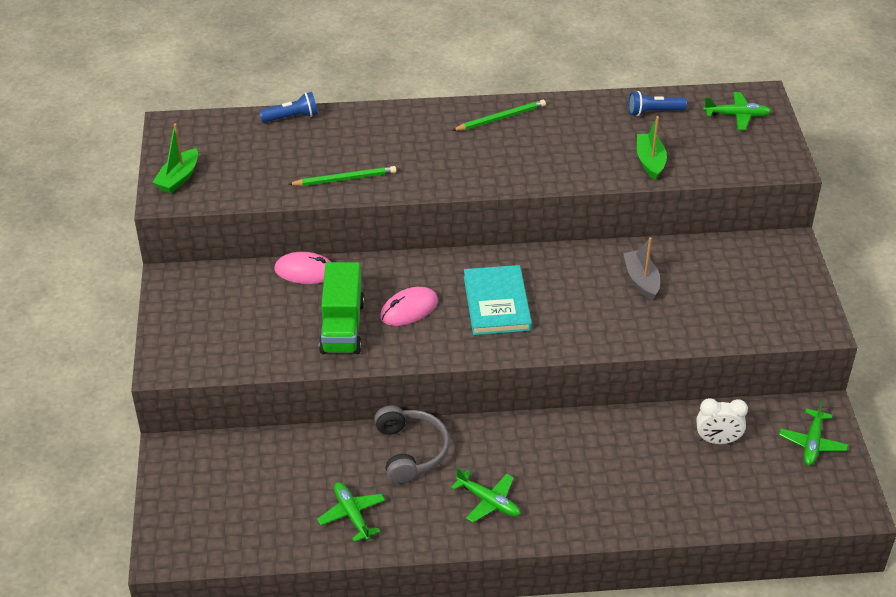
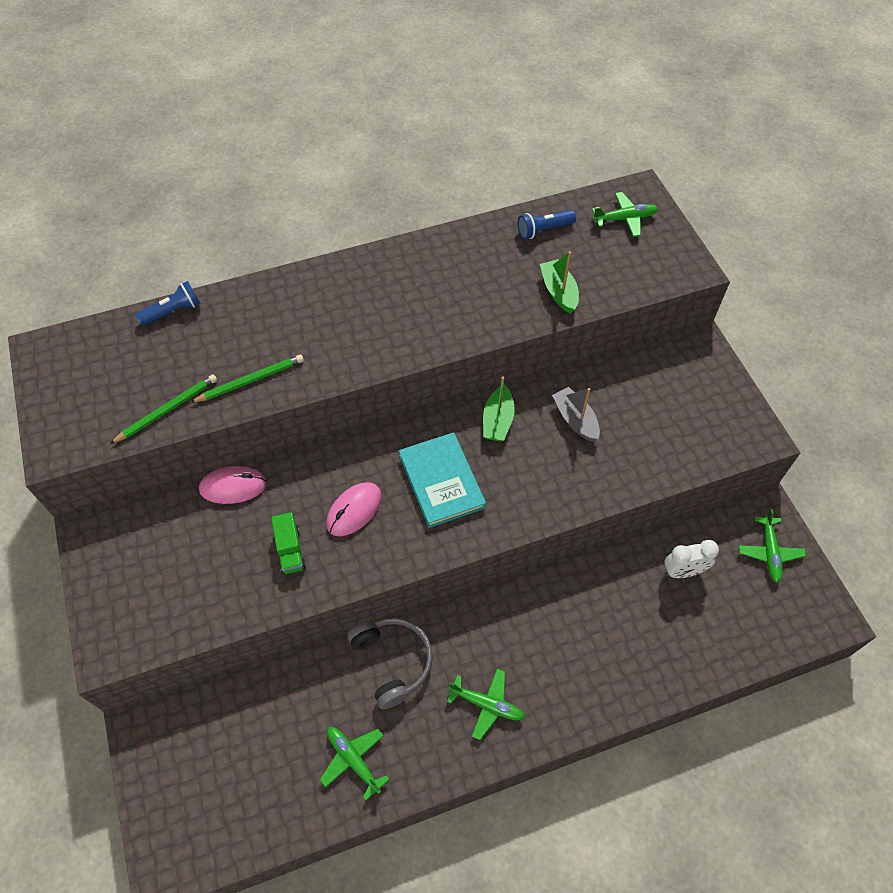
camera: 15 degrees left, 15 degrees up
(178, 178) = (65, 419): green boat -> green boat (497, 421)
(342, 327) = (290, 550): green truck -> green truck, size x0.57
(500, 118) = (393, 268): green pencil -> green pencil (167, 410)

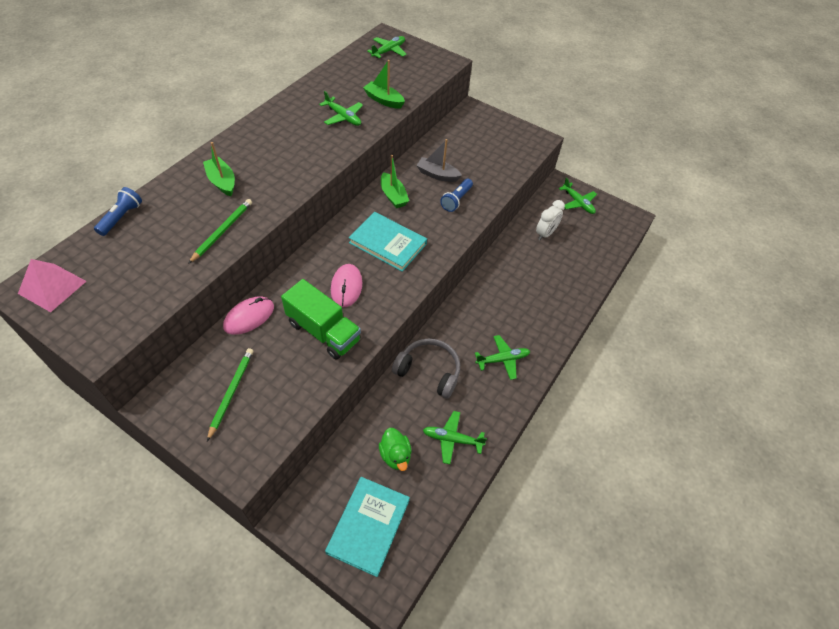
camera: 40 degrees left, 5 degrees down
(64, 360) = (52, 287): none -> pink pyramid
(167, 410) = (173, 277): green pencil -> green pencil (231, 392)
(199, 791) = (368, 526): none -> turquoise book
(282, 734) = (395, 455): none -> green duck
(290, 550) = (323, 331): green truck -> green truck, size x1.77
(295, 316) = (222, 181): none -> green boat
(490, 293) = (343, 117): none -> green plane
(544, 230) = (346, 73): blue flashlight -> blue flashlight (456, 200)

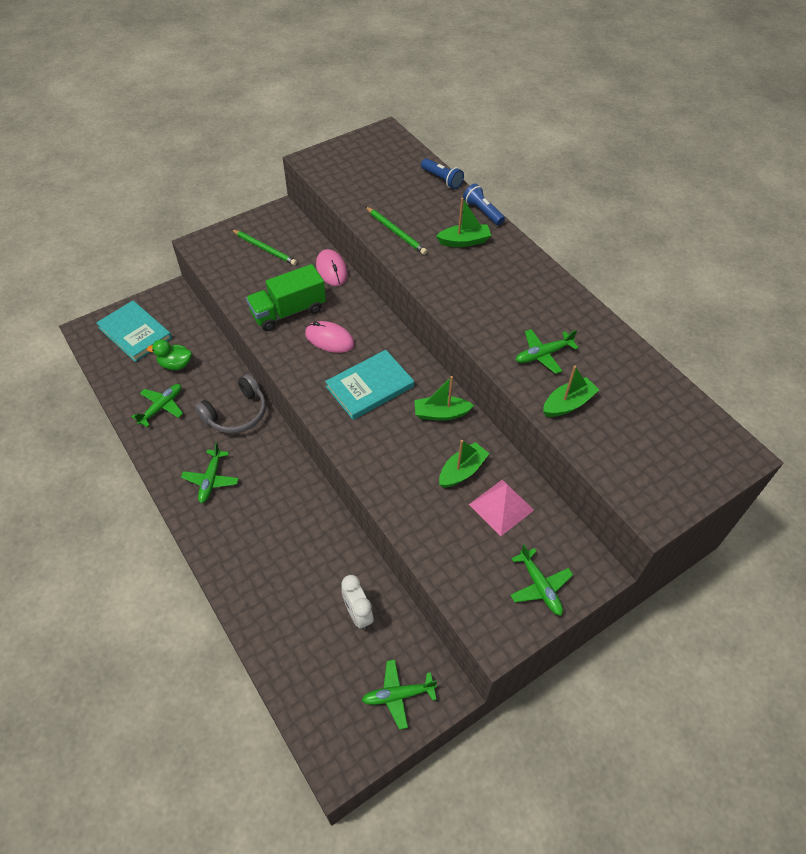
camera: 115 degrees right, 0 degrees up
(52, 287) = (381, 143): pink pyramid -> pink pyramid (501, 507)
(388, 51) = (692, 445): green plane -> green plane (539, 586)
(437, 175) = (462, 471): grey boat -> green boat
(456, 200) = (408, 474): blue flashlight -> blue flashlight (482, 212)

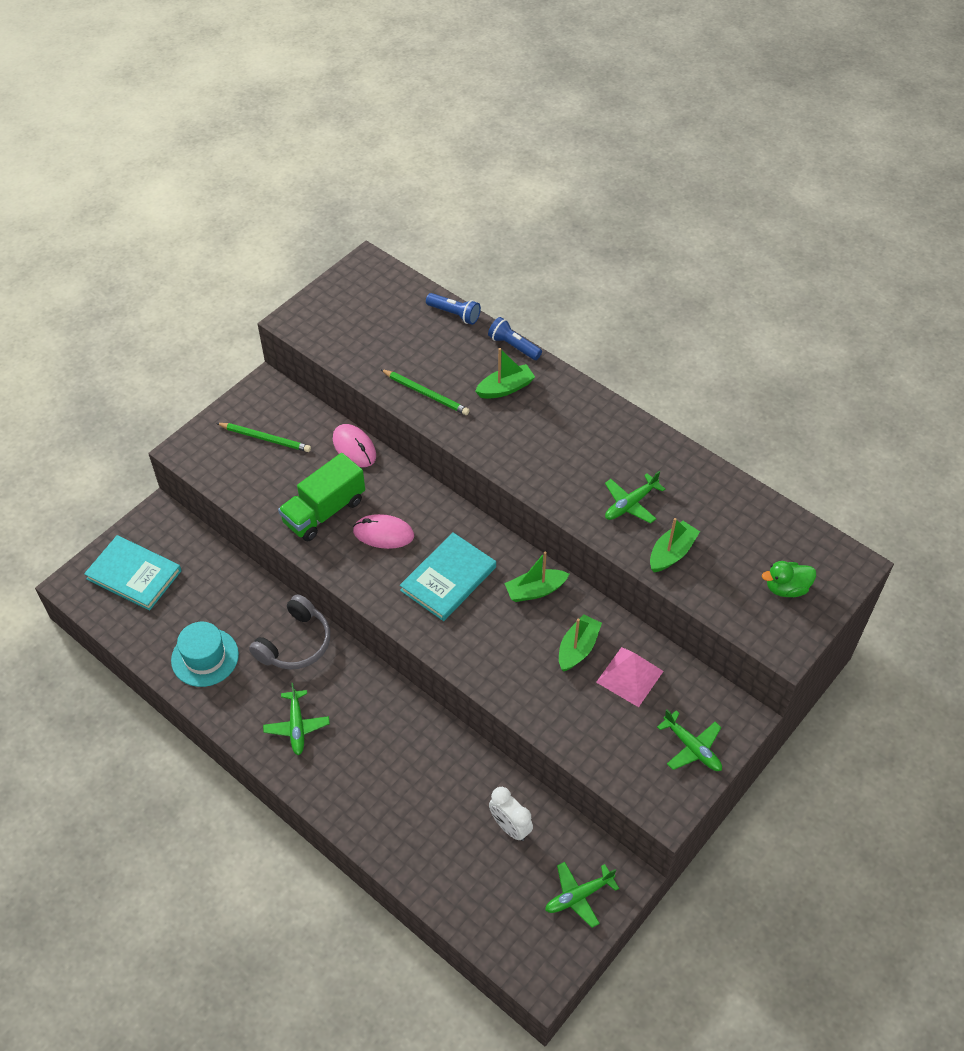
camera: 15 degrees left, 0 degrees up
(161, 407) = (205, 657): green plane -> turquoise hat
(175, 364) = (200, 602): green duck -> green duck (786, 588)

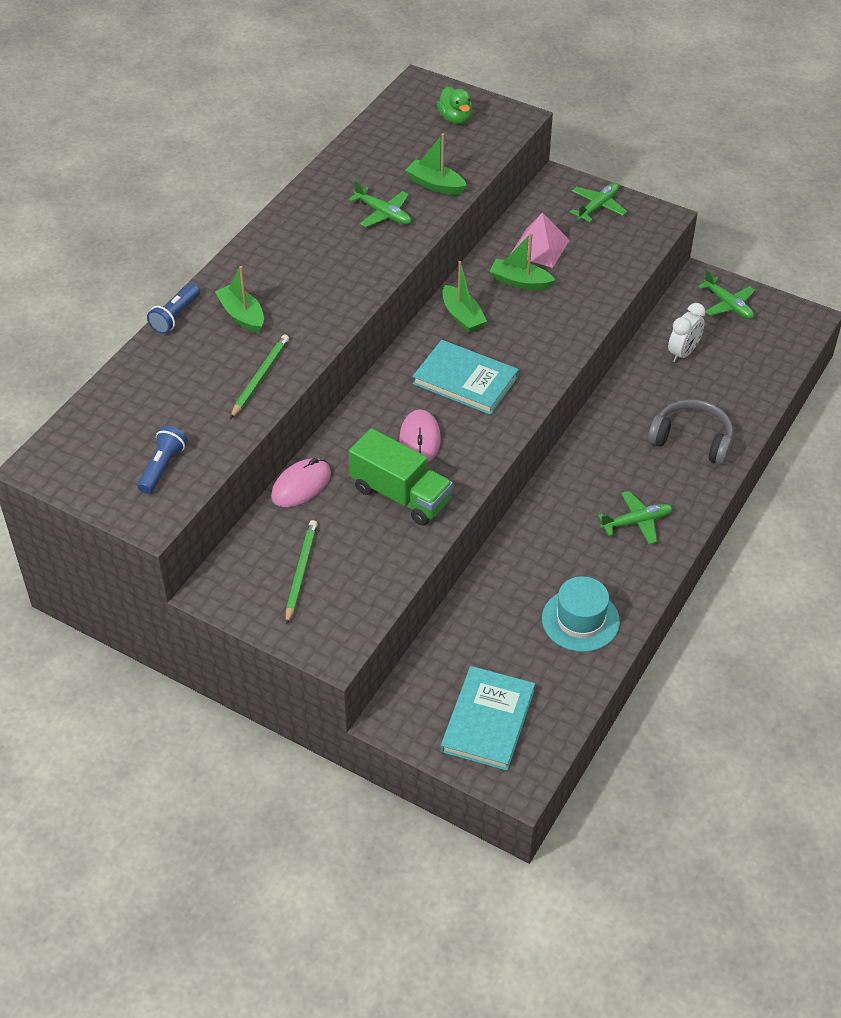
camera: 100 degrees left, 5 degrees down
(295, 643) = (539, 543): grey headphones -> grey headphones (692, 440)
(454, 314) = (127, 371): blue flashlight -> blue flashlight (162, 467)

